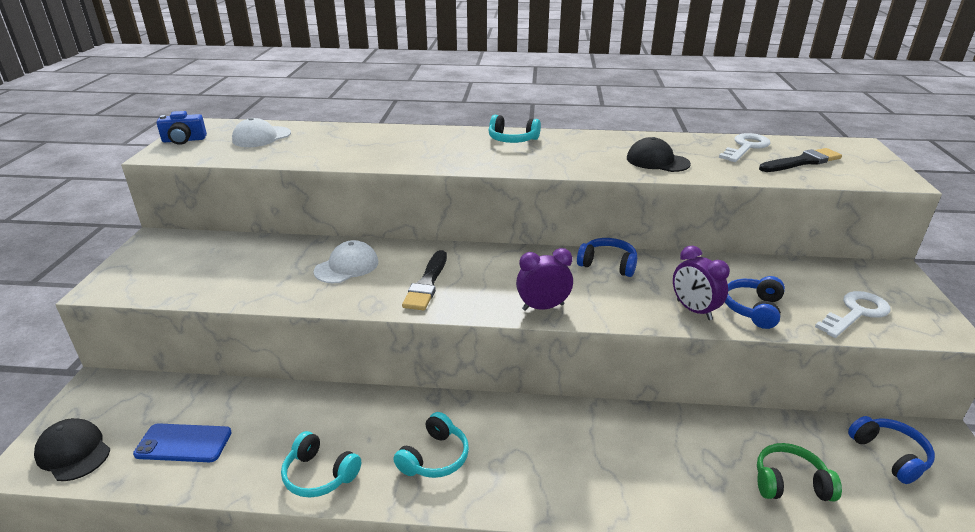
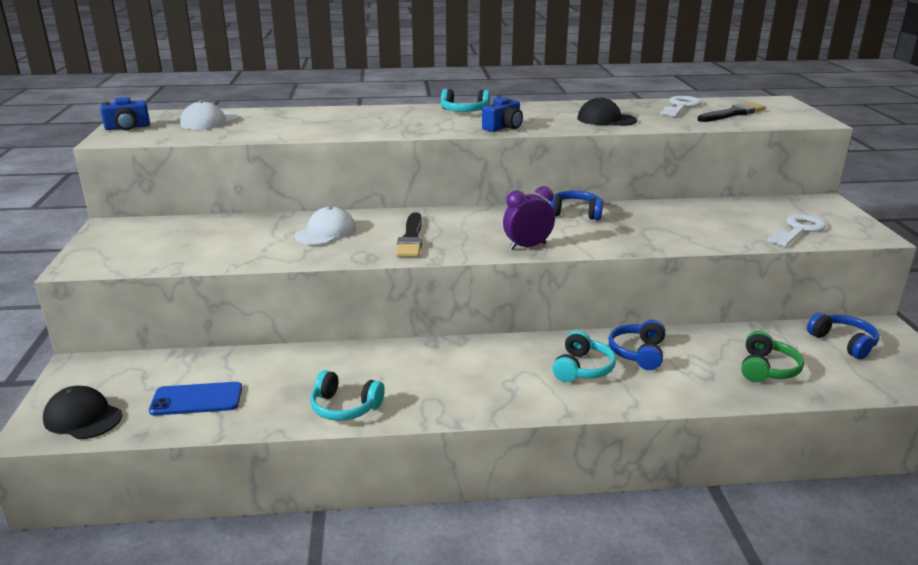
camera: 10 degrees left, 5 degrees down
(435, 457) = (450, 384): turquoise headphones -> turquoise headphones (582, 368)
(543, 165) = (503, 127): none -> blue camera
(694, 310) = (662, 238): purple clock -> none
(753, 309) = (712, 234): blue headphones -> blue headphones (638, 353)
(790, 483) = (767, 369): green headphones -> green headphones turned 120 degrees clockwise

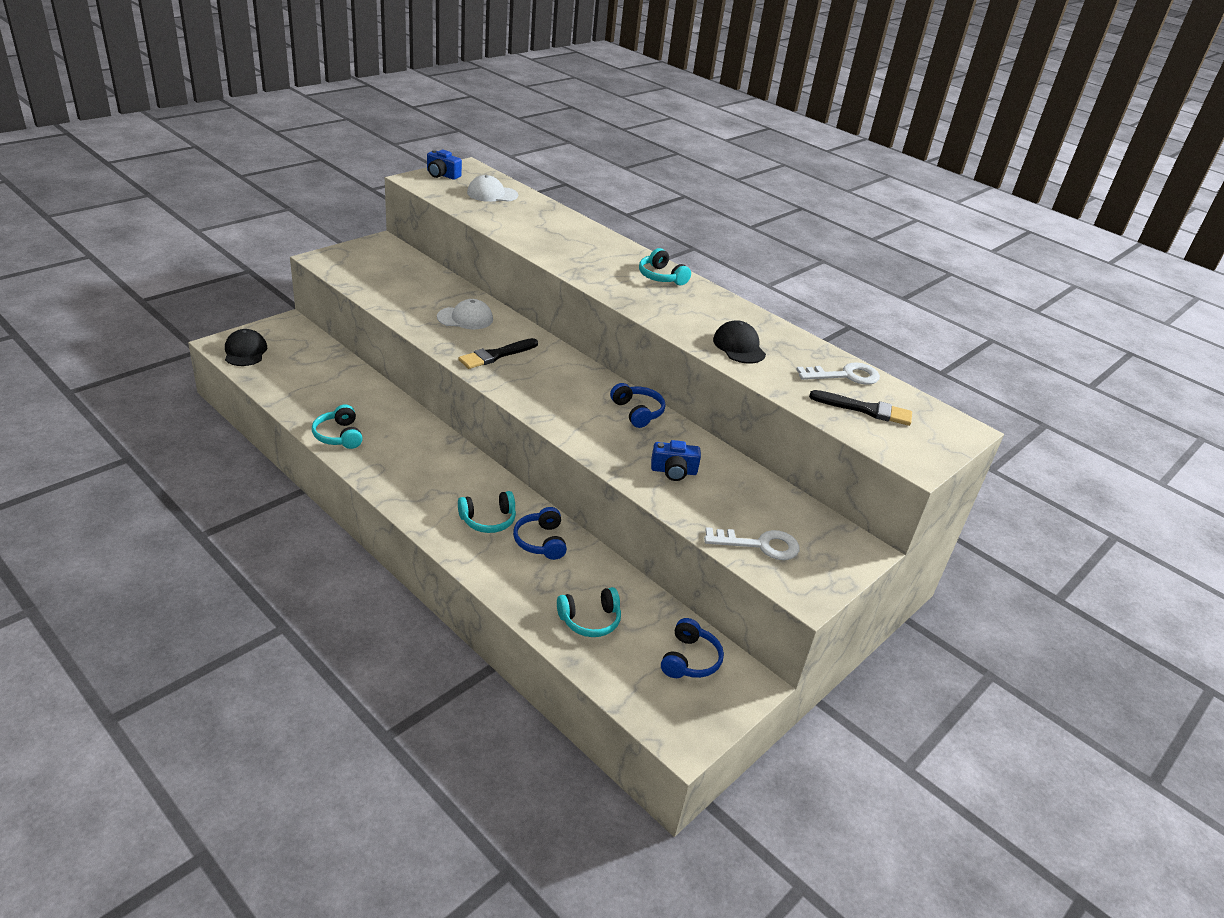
camera: 45 degrees right, 10 degrees up
(196, 399) = (296, 379): blue phone -> none
(503, 127) = (644, 306): blue camera -> blue camera (673, 471)
(527, 246) = (543, 409): purple clock -> none
(638, 353) = (541, 541): blue headphones -> blue headphones turned 75 degrees counterclockwise
(767, 369) = (590, 620): green headphones -> turquoise headphones

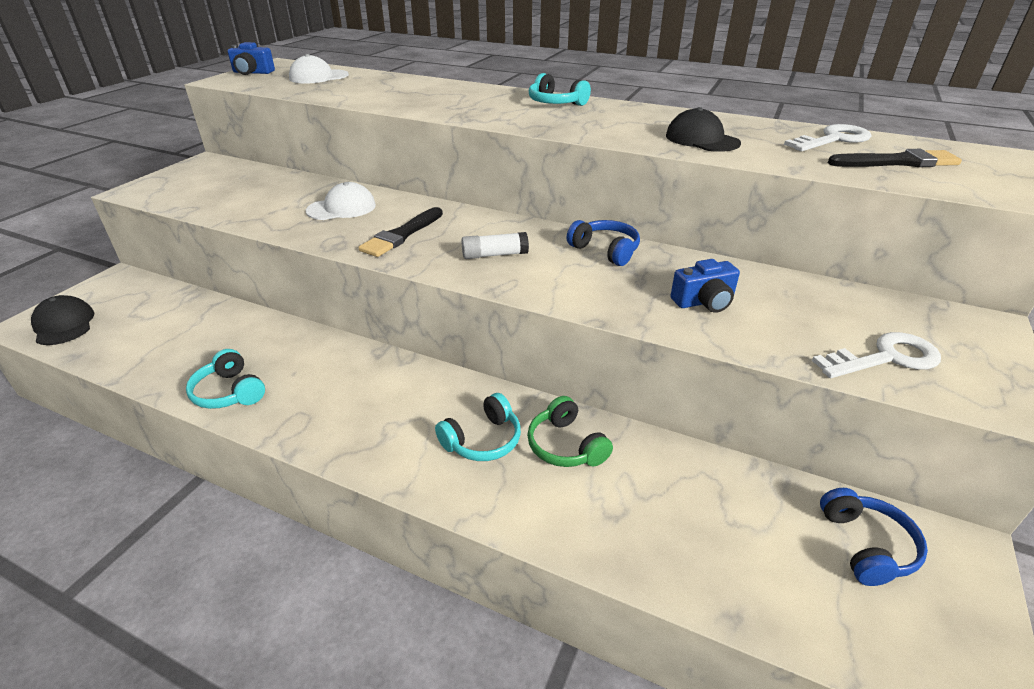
camera: 15 degrees left, 0 degrees up
(541, 541) = (565, 446): blue headphones -> green headphones
(552, 391) = (494, 255): none -> white glue stick
(590, 620) = (705, 537): turquoise headphones -> none

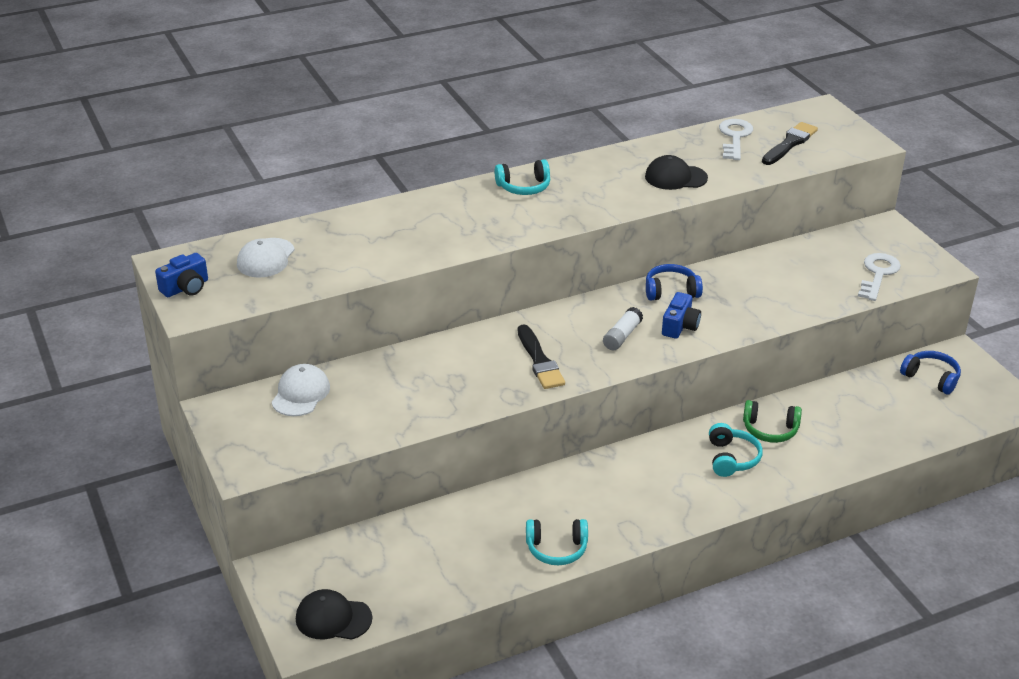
camera: 50 degrees left, 0 degrees up
(341, 208) = (450, 370): white cap -> white cap (300, 394)
(704, 302) = (770, 293): blue camera -> blue camera (680, 326)

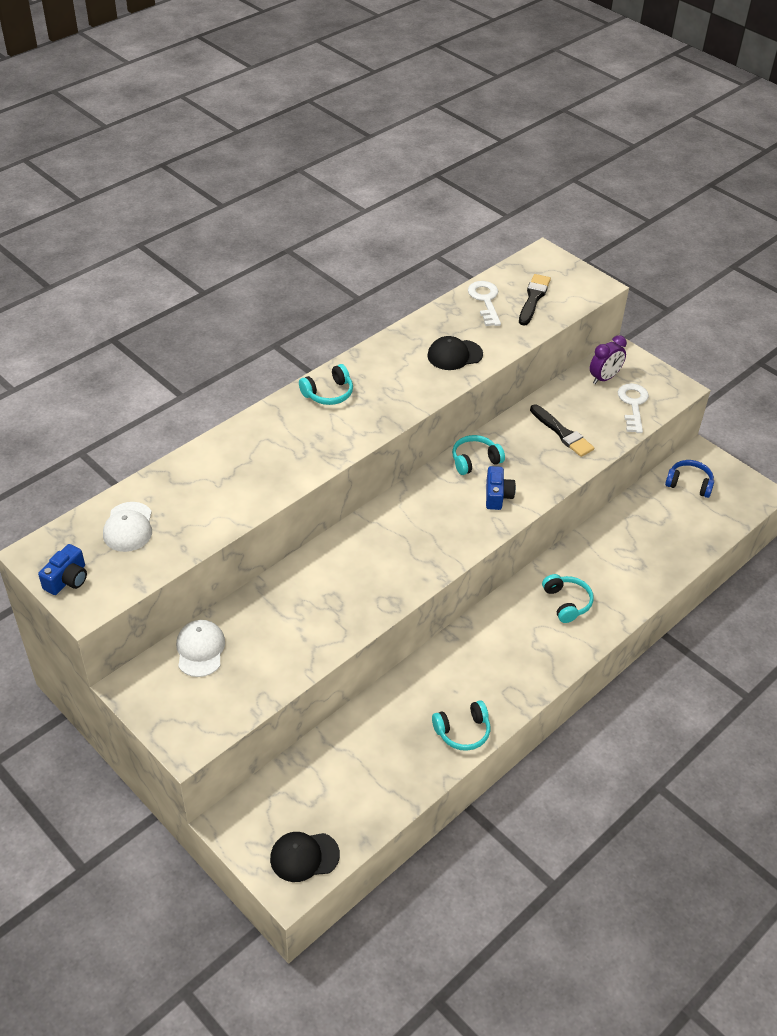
camera: 20 degrees left, 10 degrees up
(539, 361) = (396, 561): black brush -> black brush (562, 433)
(622, 336) = (454, 518): white glue stick -> none
(671, 291) = (475, 460): blue headphones -> turquoise headphones
(770, 430) = (585, 566): green headphones -> none
(856, 245) = (604, 378): none -> purple clock

